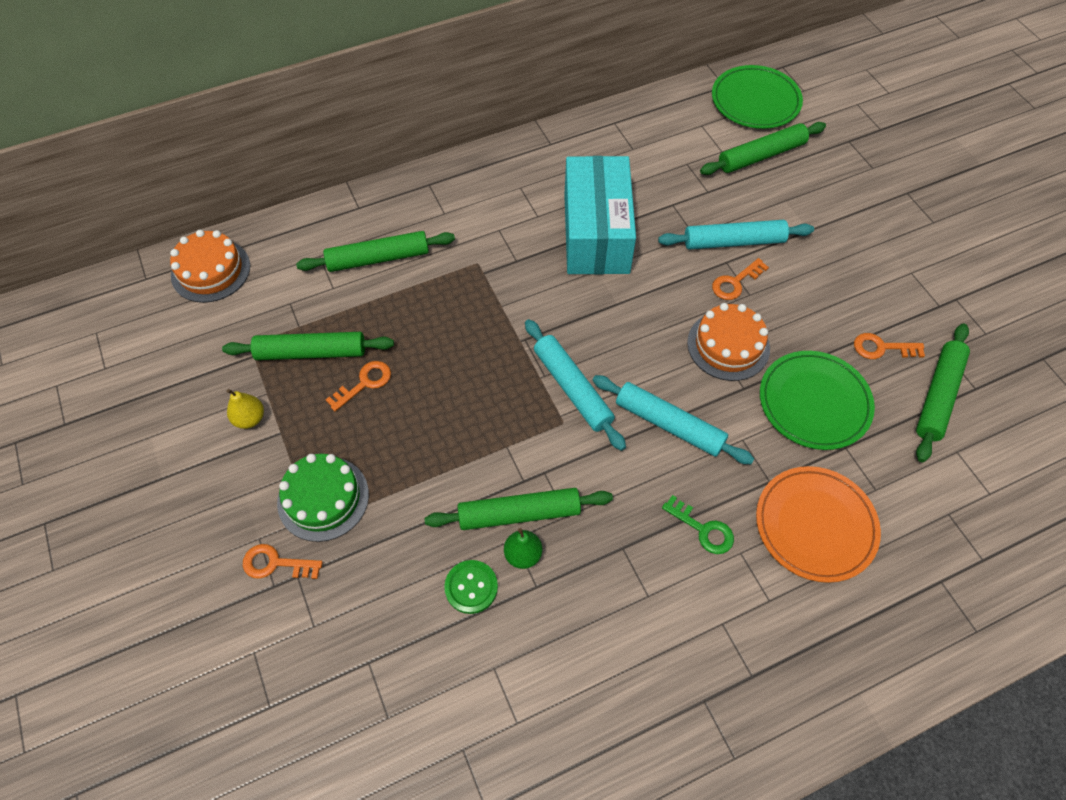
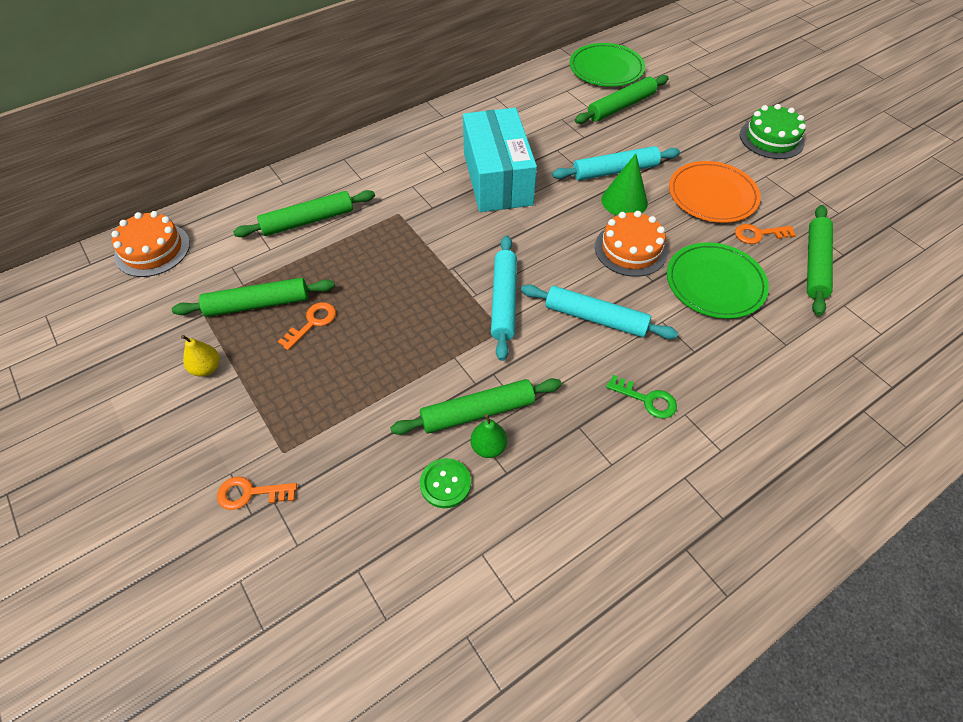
camera: 10 degrees left, 5 degrees down
(323, 498) = (288, 427): green cake -> green cake (771, 138)
(572, 388) = (504, 301): turquoise rolling pin -> turquoise rolling pin turned 45 degrees clockwise
(735, 282) = (624, 201): orange key -> green cone
(815, 525) = (743, 381): orange plate -> orange plate (712, 195)

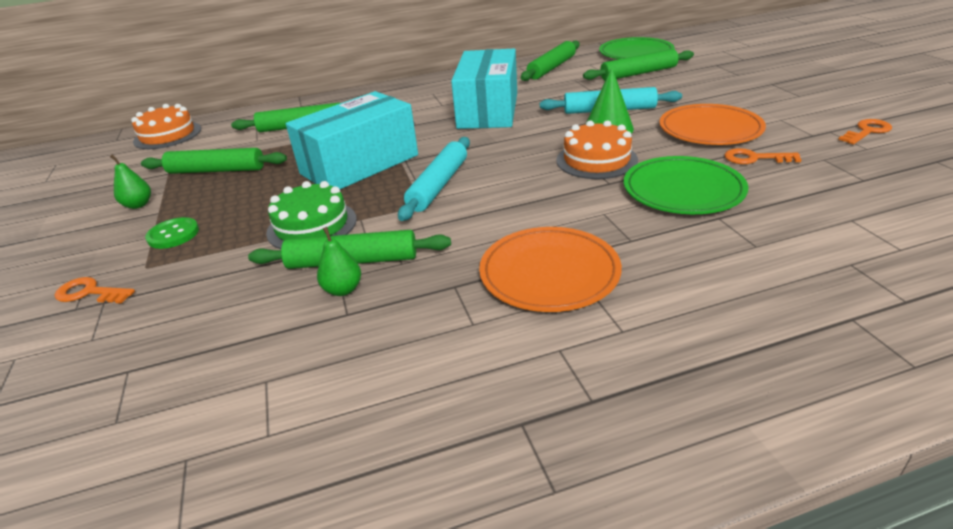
camera: 20 degrees right, 20 degrees down
(206, 368) = (138, 205): yellow pear -> green pear
(312, 323) = (250, 185): orange key -> orange key (867, 131)
(409, 278) = (359, 164): none -> turquoise box
(445, 484) = (275, 313): green button -> green button (173, 234)
(596, 318) = (528, 205): turquoise rolling pin -> none
(646, 399) = (549, 273): green key -> orange plate
(771, 138) = (798, 96): green cake -> green cake (312, 226)
(815, 264) = (821, 185): green rolling pin -> green rolling pin (551, 68)

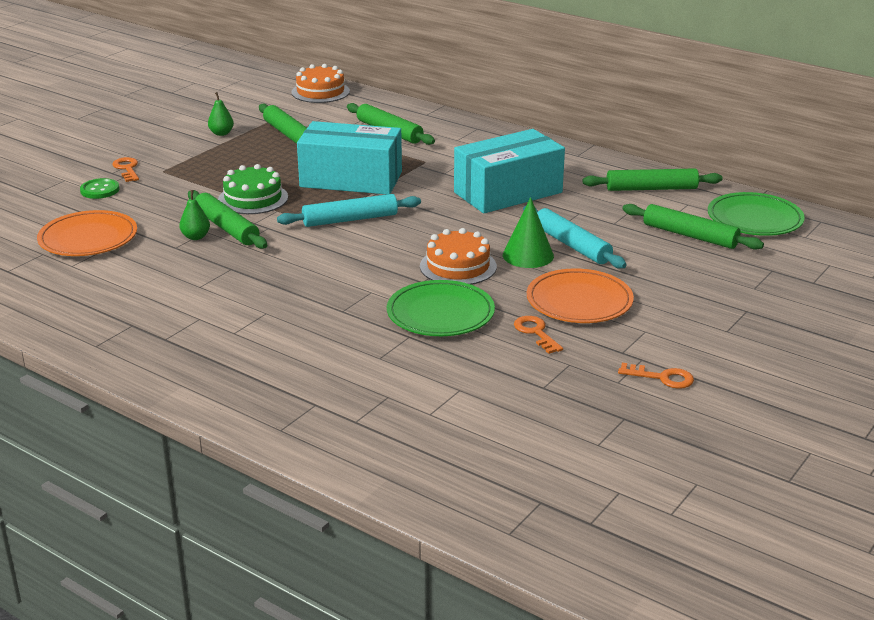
camera: 50 degrees right, 5 degrees down
(173, 234) = (201, 161): green button -> green button (100, 190)
(549, 273) = (273, 294): orange plate -> orange plate (88, 238)

